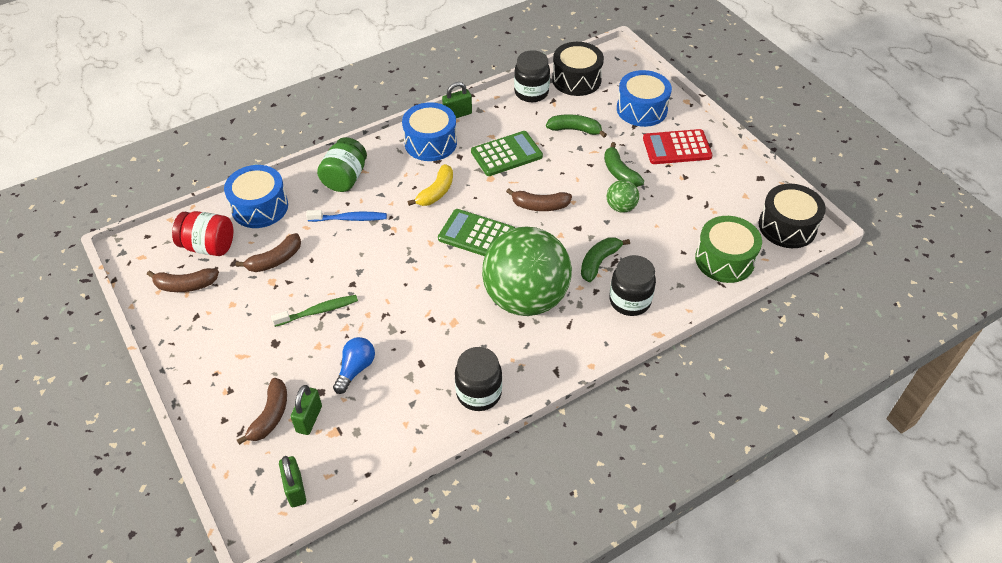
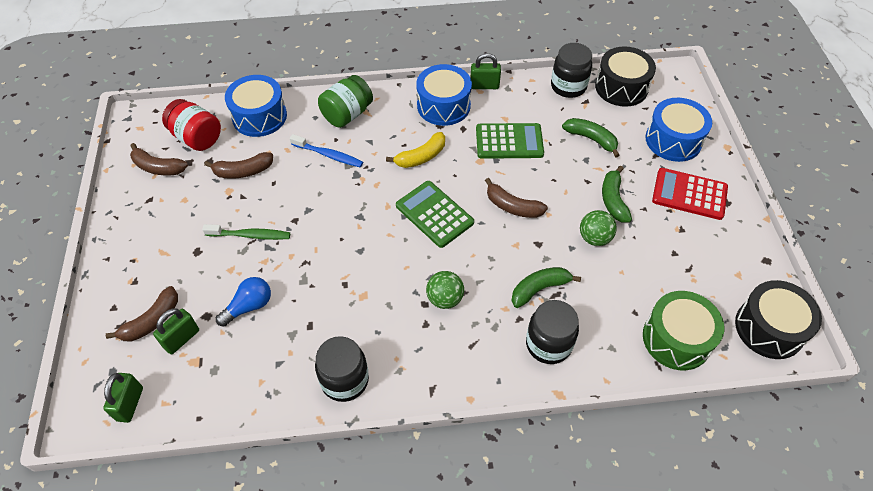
camera: 25 degrees right, 5 degrees up
(525, 298) = (445, 299): green ball -> green ball, size x0.40

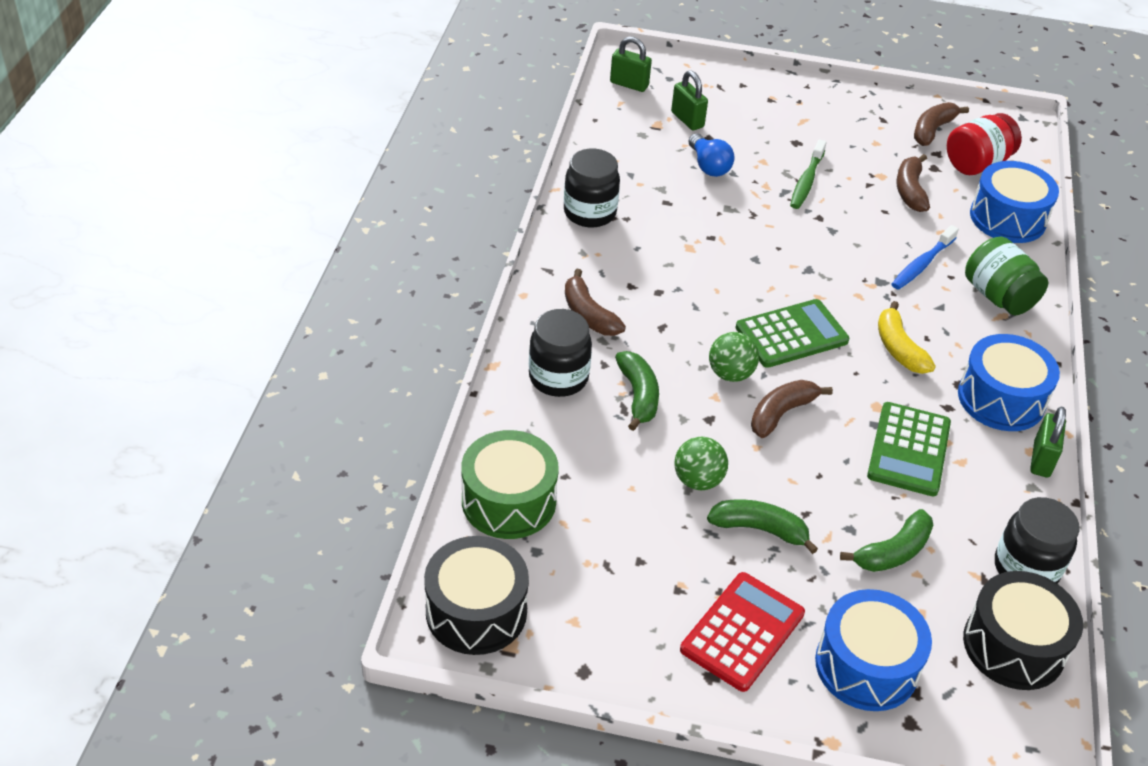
camera: 105 degrees right, 10 degrees down
(152, 321) = (716, 105): brown banana -> brown banana (588, 314)
(445, 299) = (658, 309): green ball -> green ball (730, 374)

